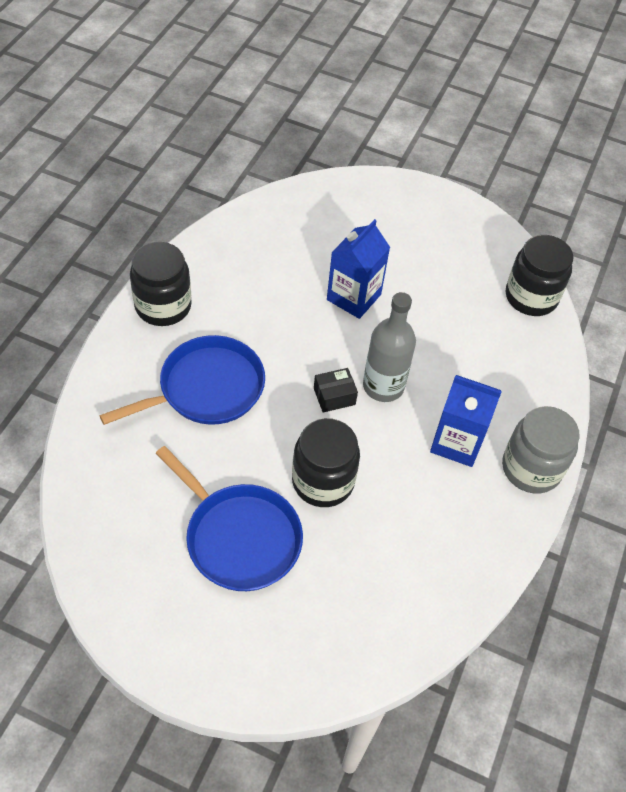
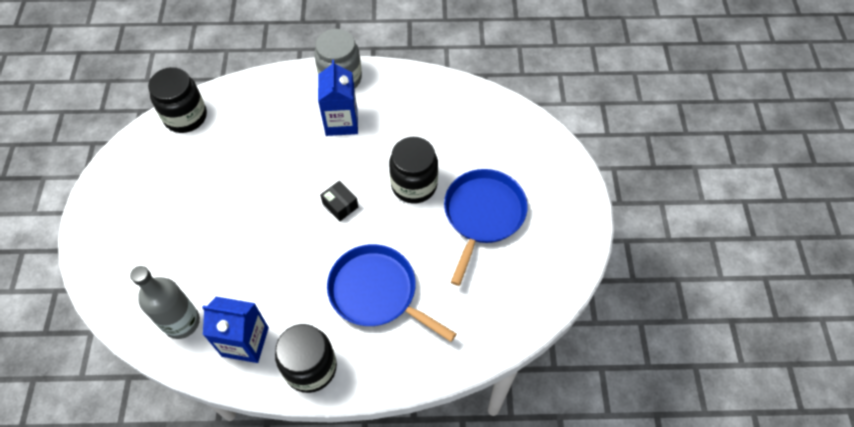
camera: 110 degrees left, 5 degrees up
(353, 297) = (236, 229): blue carton -> blue carton (245, 341)
(383, 386) = (315, 179): grey bottle -> grey bottle (181, 322)

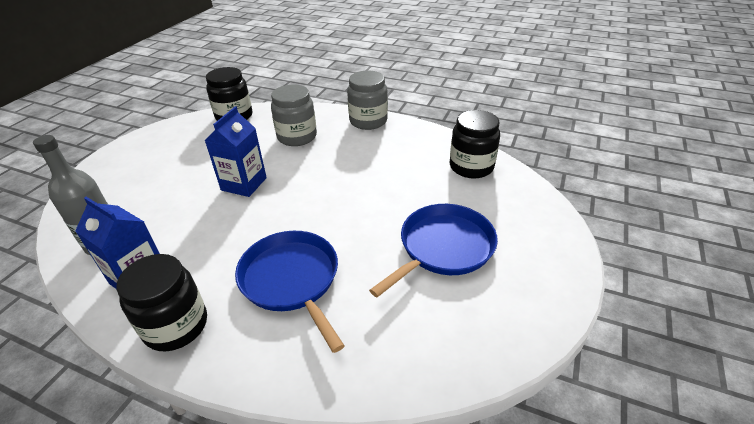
camera: 25 degrees right, 20 degrees down
(278, 126) = (297, 137): none -> grey jar
(340, 205) = (308, 200): black box -> none
(341, 122) = (350, 146): blue carton -> blue carton (244, 184)
(414, 185) = (386, 204): black jar -> black jar (471, 167)

